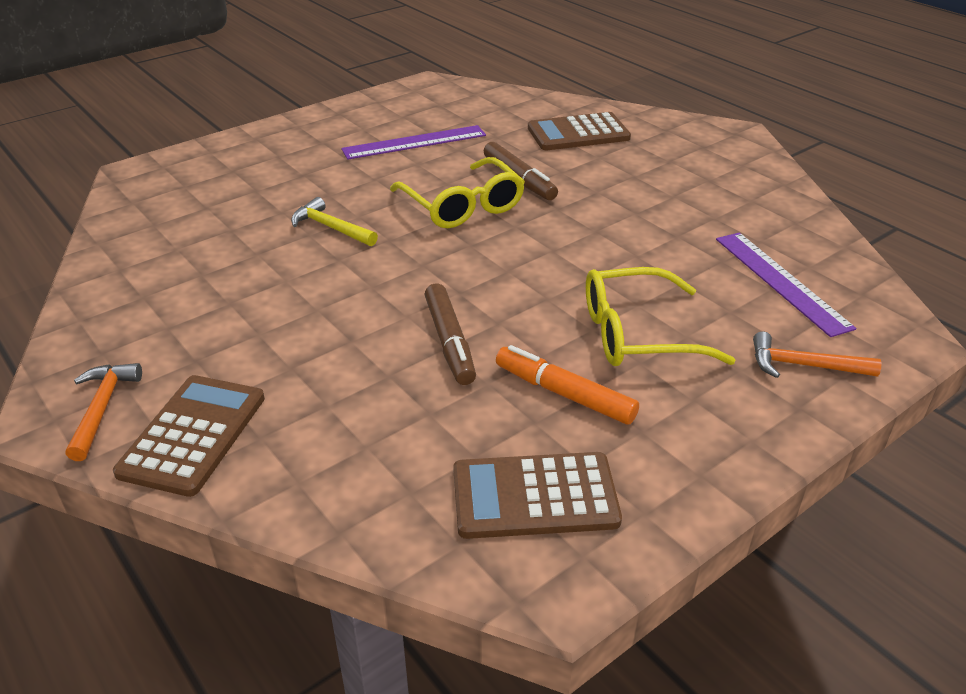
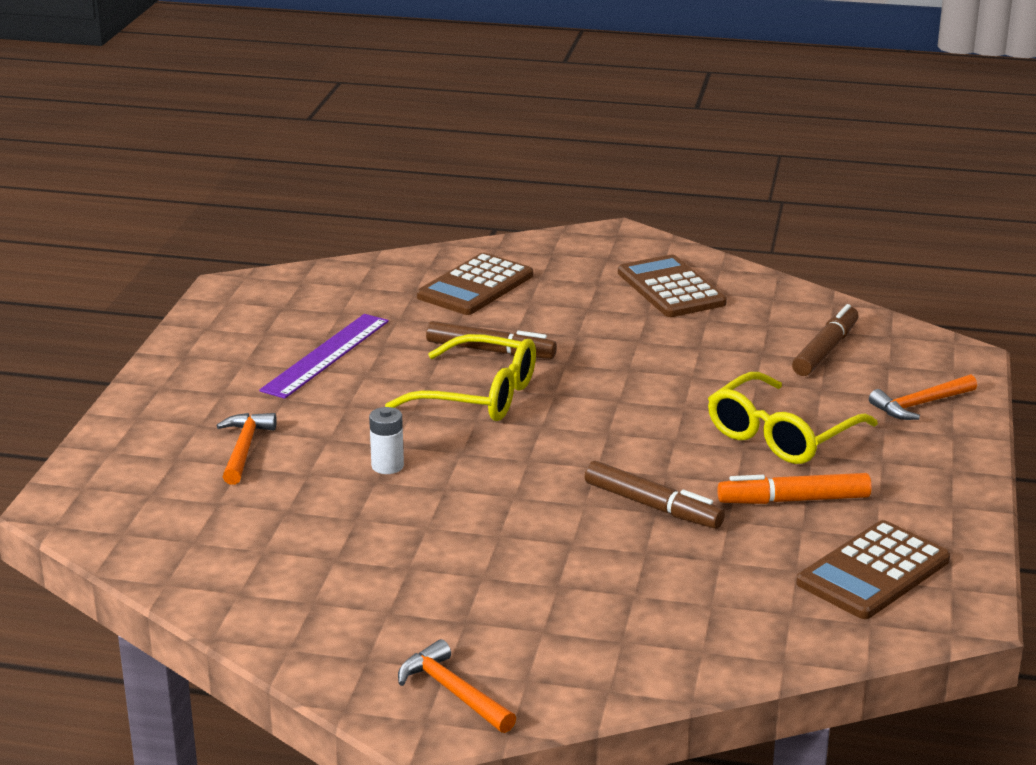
camera: 40 degrees left, 10 degrees down
(193, 435) = (567, 667): brown calculator -> brown calculator (671, 288)
(274, 180) = (244, 449): none -> orange hammer
(331, 228) = (387, 466): yellow hammer -> white battery
(781, 281) = (825, 350): purple ruler -> brown marker

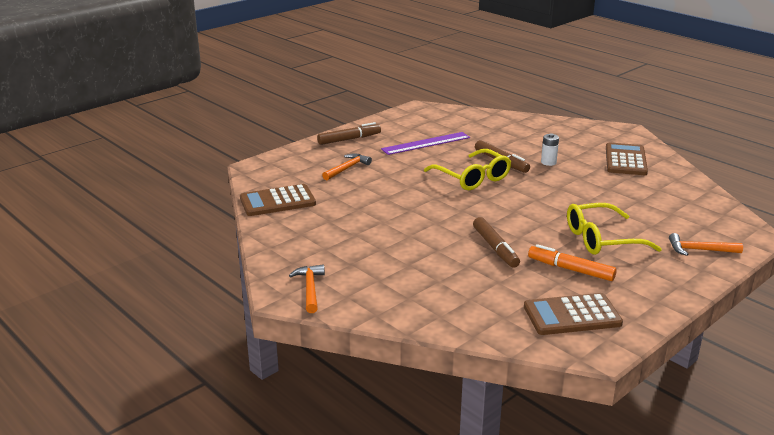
camera: 35 degrees right, 0 degrees up
(387, 466) = (396, 193): white battery -> white battery (548, 162)
(475, 286) = (528, 134): brown calculator -> brown calculator (277, 201)
(825, 350) = (676, 210): brown marker -> brown marker (349, 139)

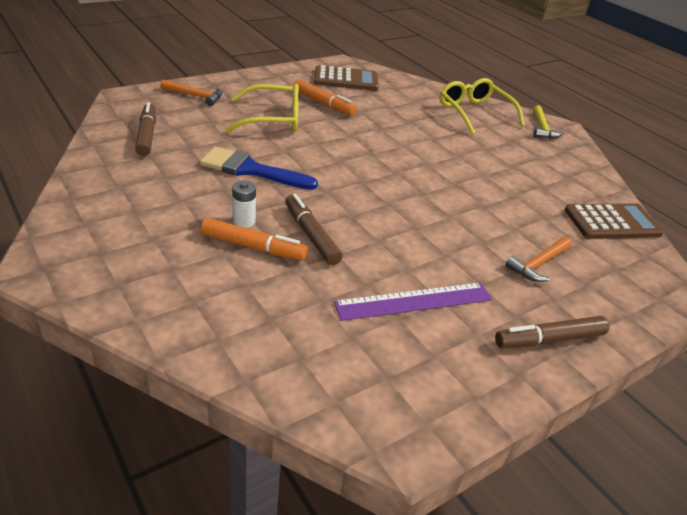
camera: 175 degrees left, 10 degrees up
(310, 289) = (542, 128): orange hammer -> yellow hammer
(472, 178) = (366, 214): yellow glasses -> yellow glasses (475, 113)
(495, 248) = (378, 130): brown marker -> brown marker (147, 135)
(531, 152) = (253, 247): none -> orange marker
(575, 192) = (251, 170): none -> blue brush
(625, 160) = (130, 205): brown calculator -> none

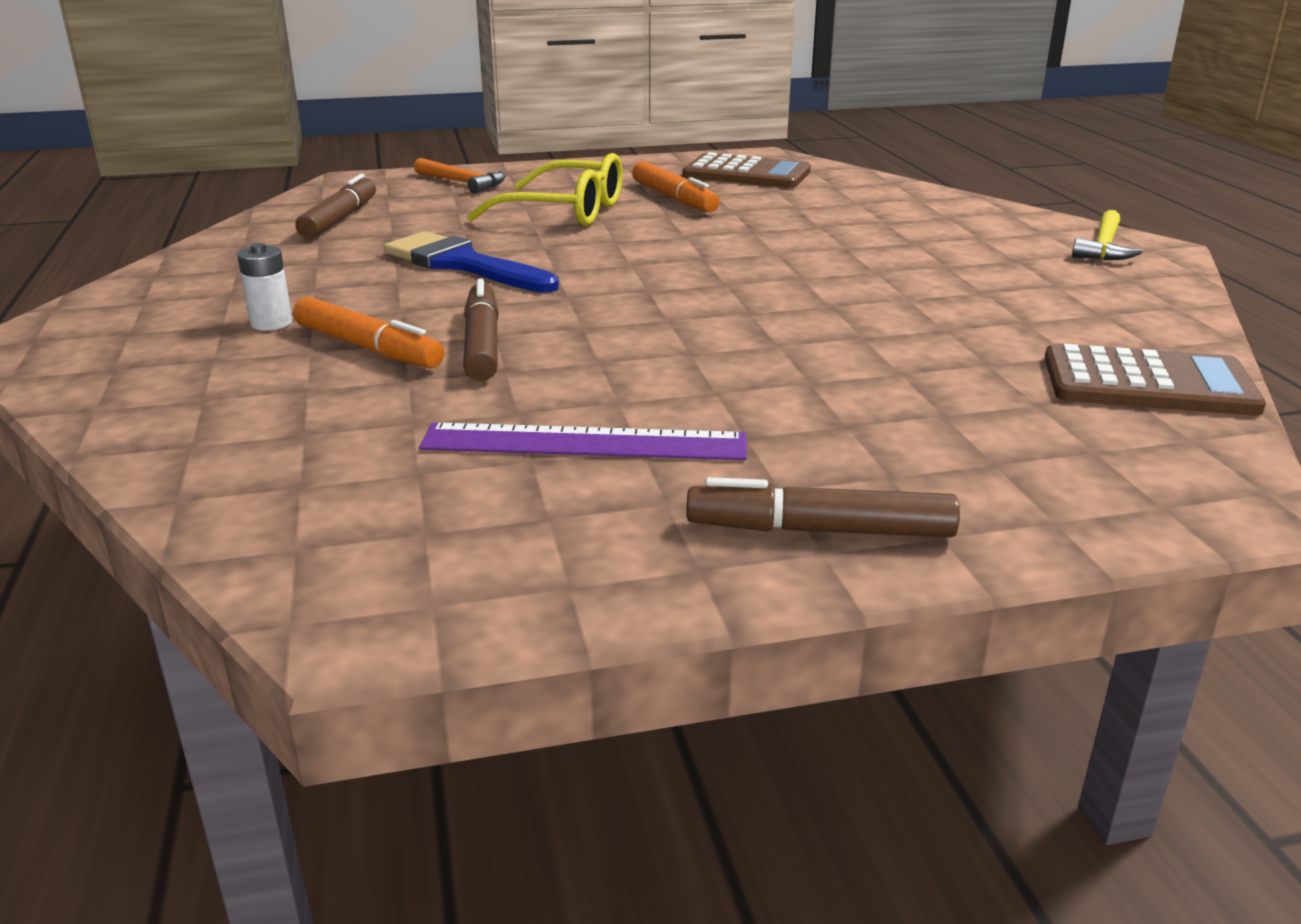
camera: 25 degrees right, 10 degrees down
(244, 221) = (385, 319): white battery -> white battery (271, 323)
(475, 113) = (968, 222): yellow glasses -> none
(538, 264) = (906, 424): orange hammer -> none

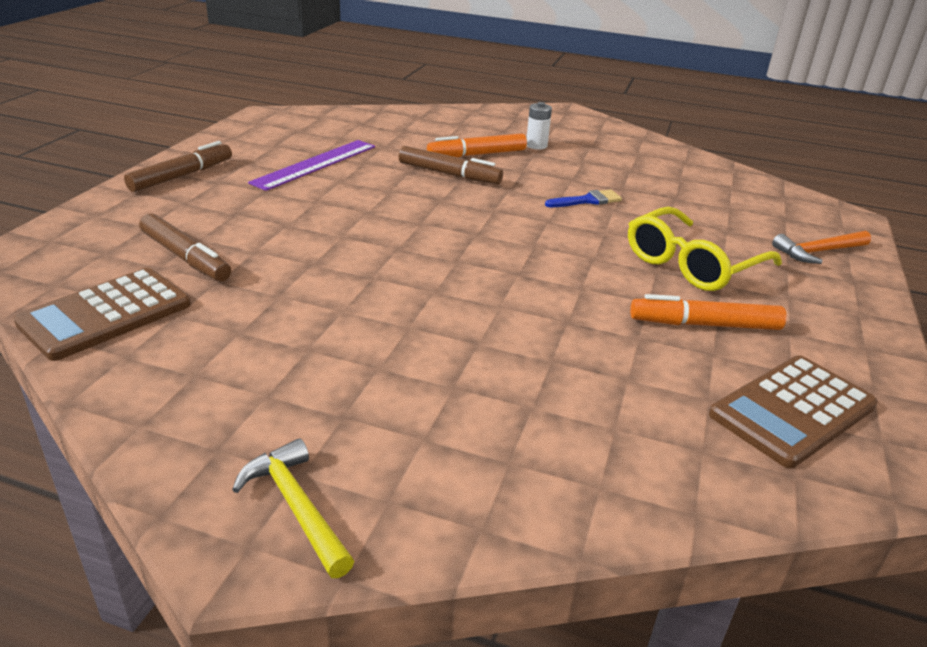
camera: 120 degrees right, 5 degrees up
(340, 219) = (726, 192): brown marker -> brown marker (185, 257)
(463, 264) = (587, 200): blue brush -> blue brush, size x0.54

